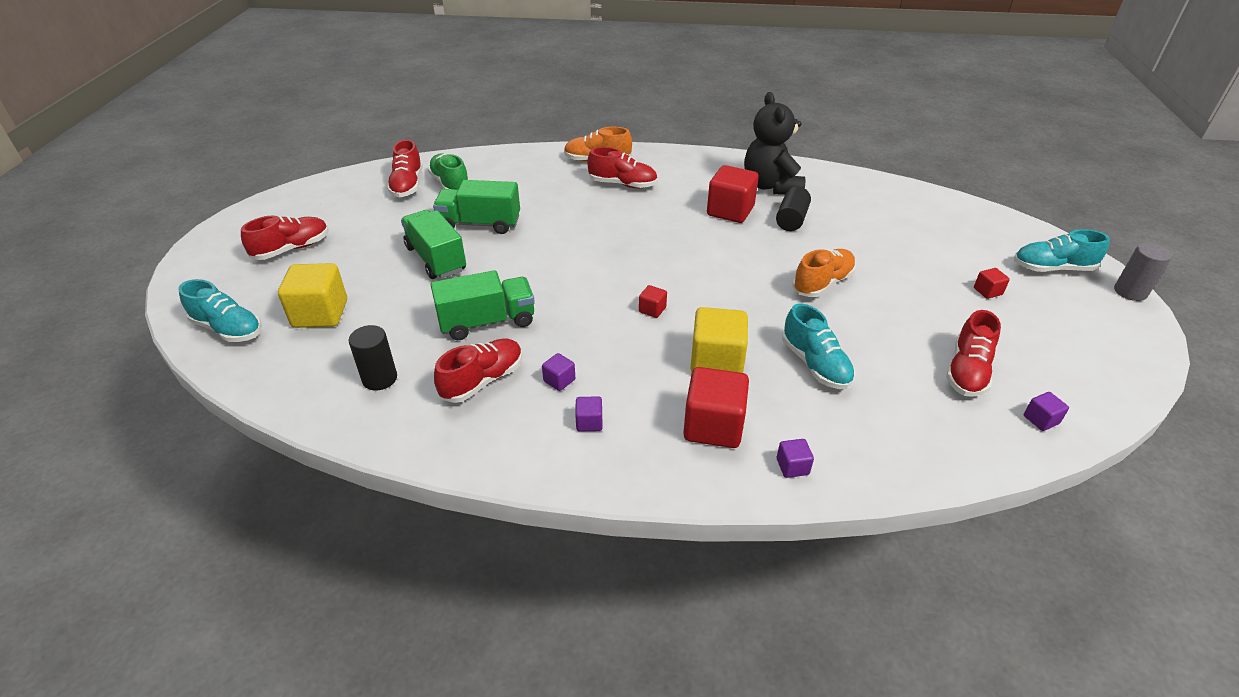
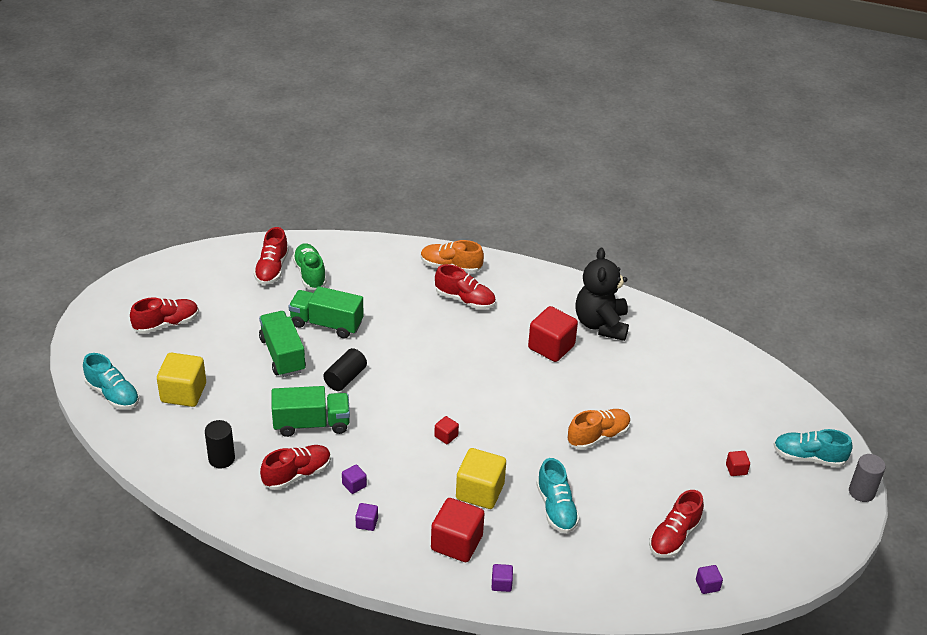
camera: 10 degrees right, 0 degrees up
(791, 220) = (602, 366): black cylinder -> black cylinder (345, 378)

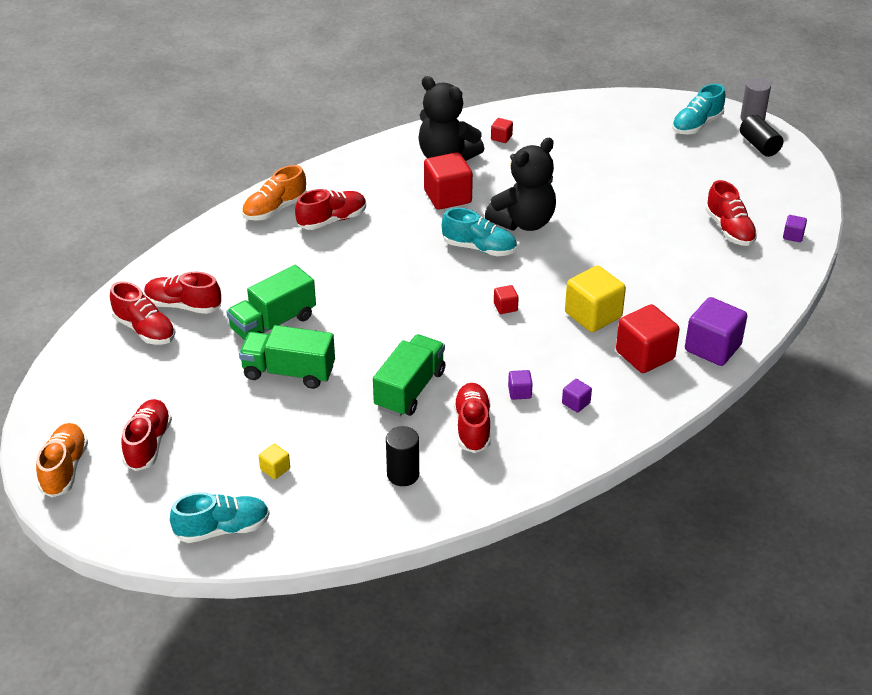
camera: 55 degrees left, 0 degrees up
(183, 393) = (275, 469): yellow cube -> yellow cube, size x0.47
(310, 274) = (183, 305): green shoe -> red shoe
(345, 378) = (366, 341): black cylinder -> black cylinder (759, 145)
(501, 584) = (712, 348): purple cube -> purple cube, size x2.14
(556, 508) = (648, 279): turquoise shoe -> turquoise shoe (479, 248)
(560, 403) = (523, 222): none -> black teddy bear
(598, 436) = (583, 219): orange shoe -> orange shoe (64, 469)
(736, 469) = (681, 165): red cube -> red cube (501, 137)

